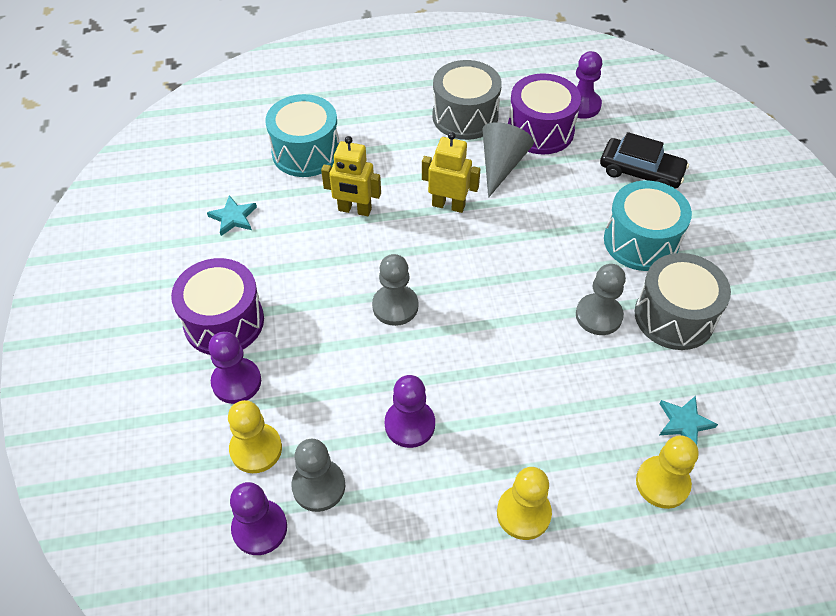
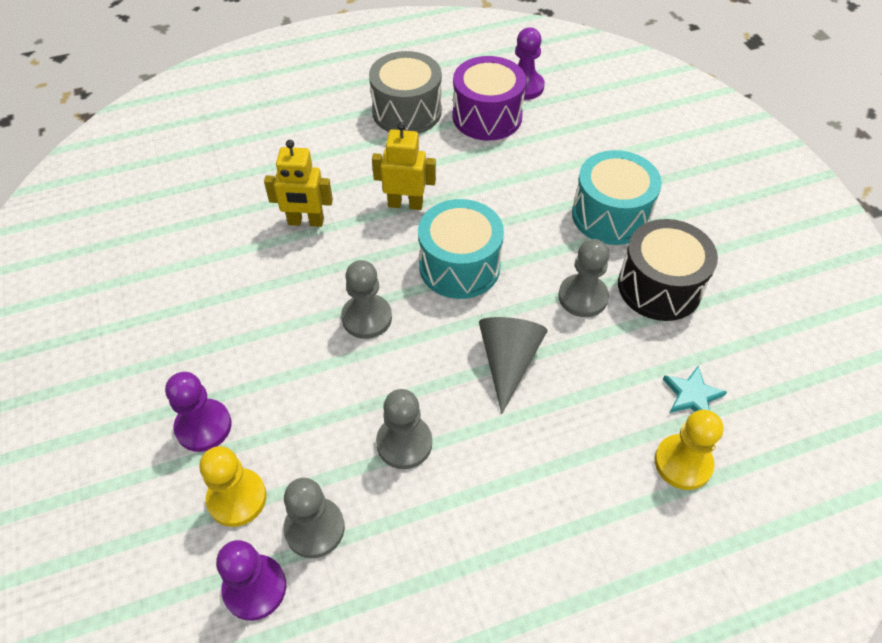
camera: 10 degrees left, 0 degrees up
(224, 322) = (179, 362): purple drum -> none
(233, 217) = (173, 247): turquoise star -> none
(306, 152) = (243, 168): turquoise drum -> turquoise drum (459, 266)
(409, 424) = (404, 443): purple pawn -> grey pawn
(501, 165) = (453, 156): grey cone -> grey cone (508, 361)
(523, 513) = (544, 520): yellow pawn -> none
(641, 172) = (596, 145): black car -> none
(674, 316) = (659, 287): grey drum -> black drum

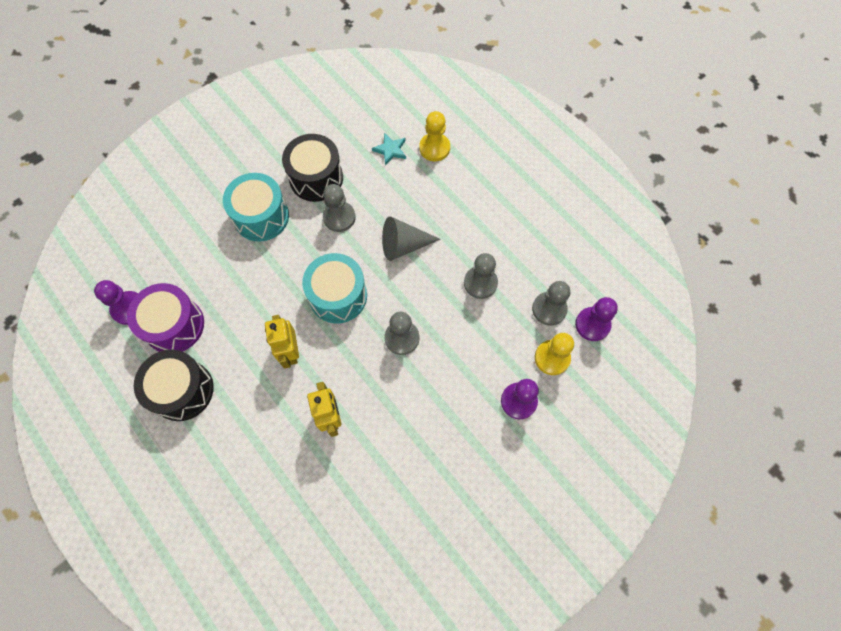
camera: 110 degrees left, 15 degrees up
(407, 111) = (182, 390): grey drum -> black drum

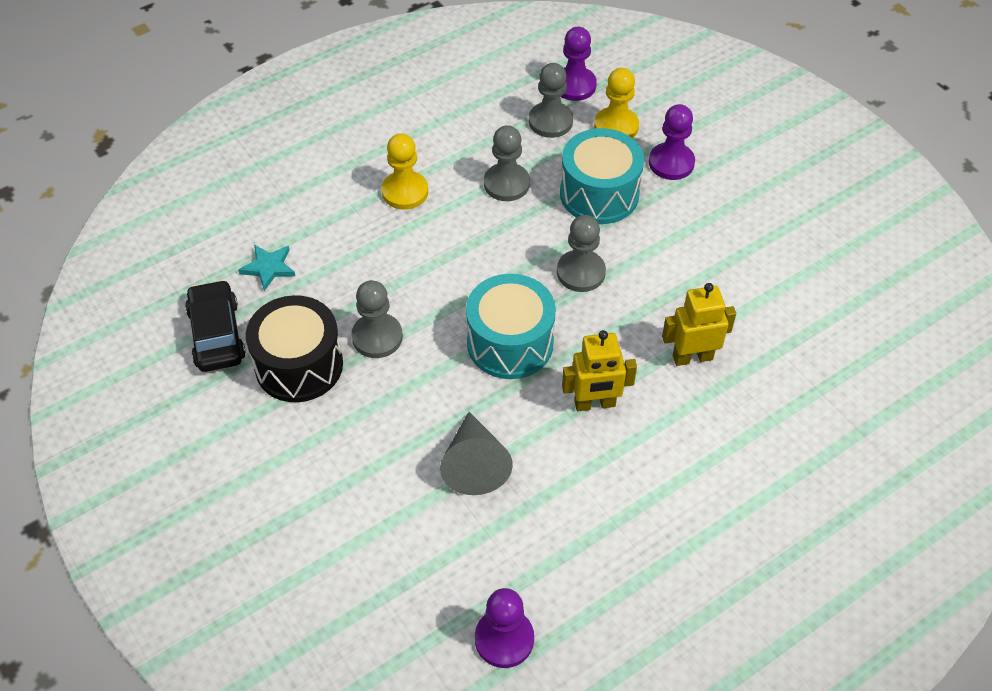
camera: 85 degrees left, 15 degrees down
(174, 325) = (541, 565): purple drum -> none
(182, 390) = (651, 548): black drum -> none
(261, 216) = (357, 442): turquoise drum -> turquoise drum (599, 194)
(337, 132) = (217, 334): none -> black car
(403, 245) = (437, 262): grey cone -> grey cone (474, 464)
(434, 148) = (278, 215): yellow pawn -> yellow pawn (405, 192)

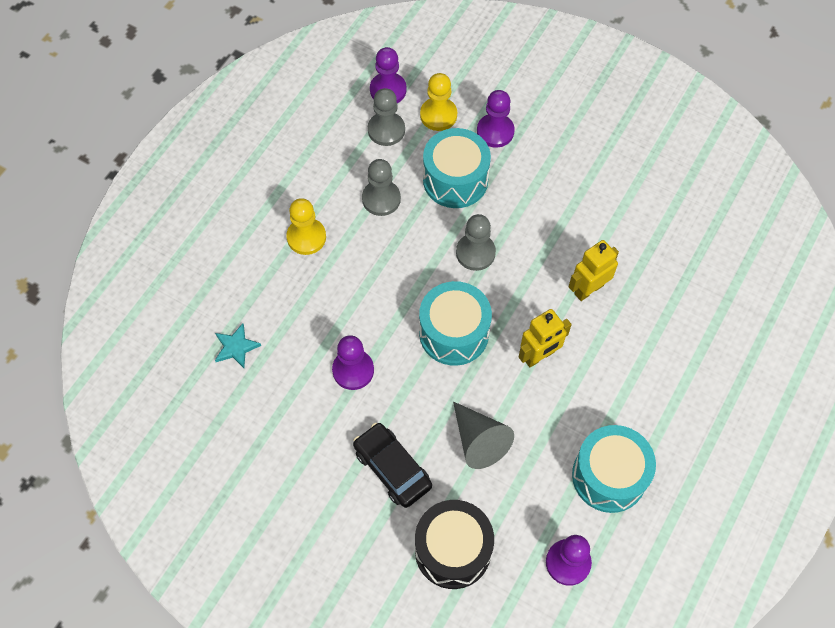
camera: 25 degrees left, 10 degrees up
(217, 334) = (228, 421): black car -> black car (392, 468)
(299, 365) = (306, 419): black drum -> black drum (453, 550)
(377, 337) = (353, 370): grey pawn -> purple pawn
(607, 565) = (609, 476): none -> turquoise drum

